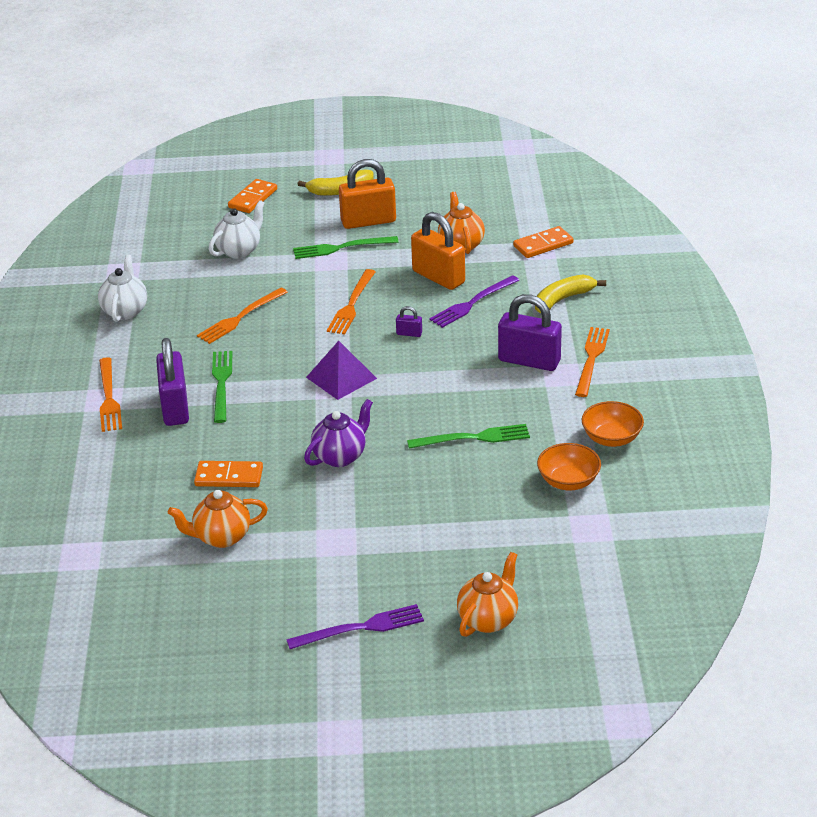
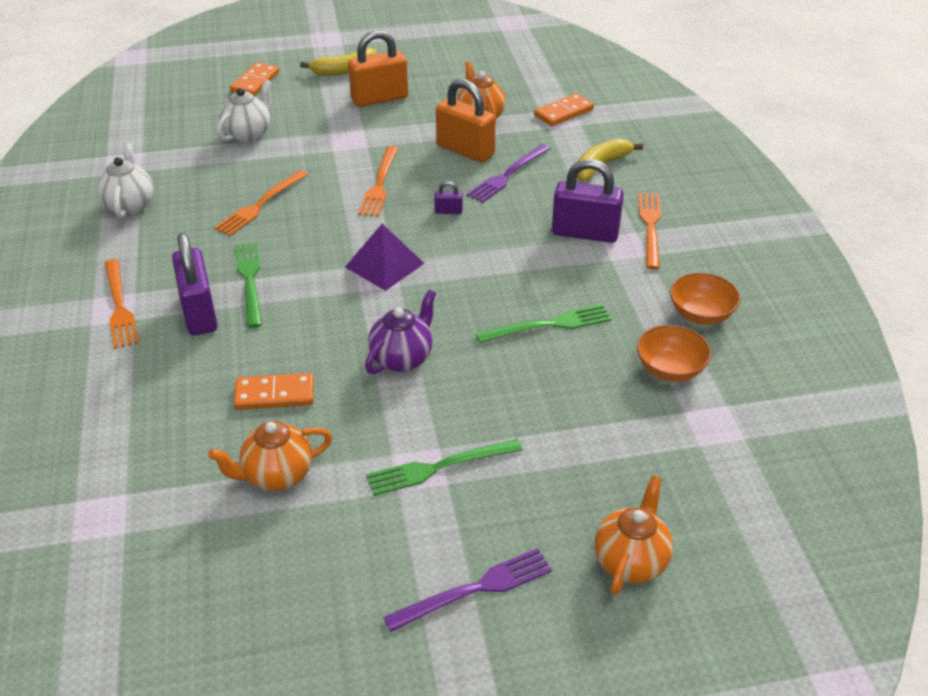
camera: 10 degrees left, 5 degrees up
(341, 248) = (357, 126): green fork -> green fork (439, 467)

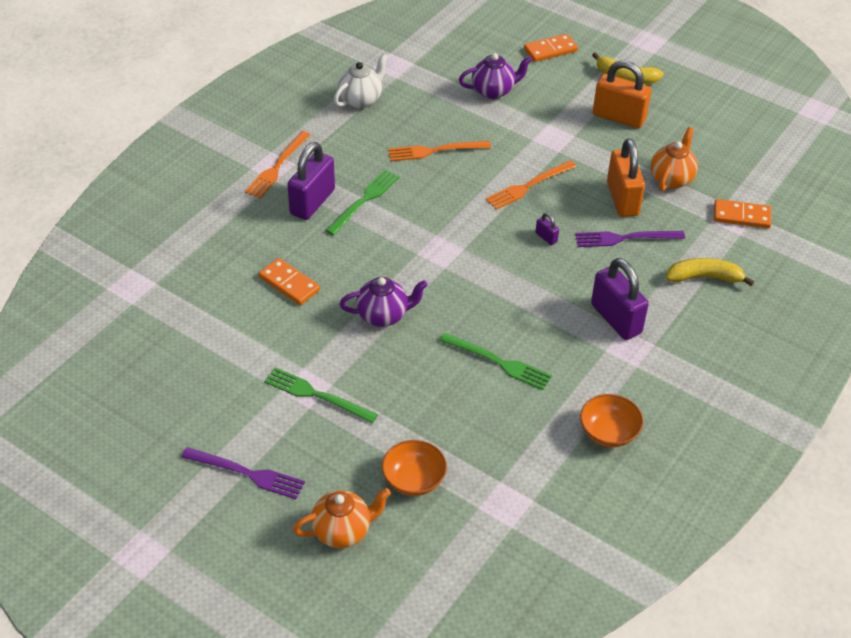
camera: 45 degrees right, 5 degrees up
(248, 134) = (493, 91): white teapot -> purple teapot
(277, 475) = (233, 331): orange teapot -> none
(384, 265) = (454, 247): purple pyramid -> none
(650, 227) = (669, 348): orange fork -> none
(670, 369) = (532, 450): orange bowl -> orange bowl (414, 480)

